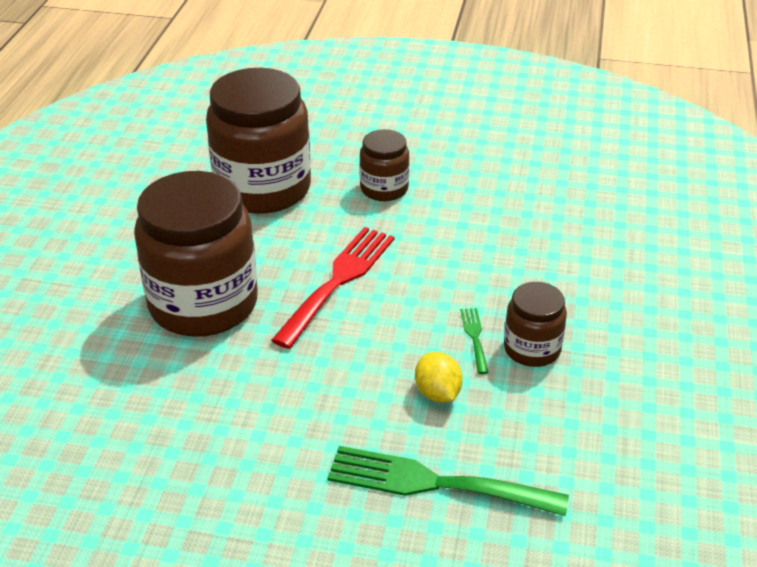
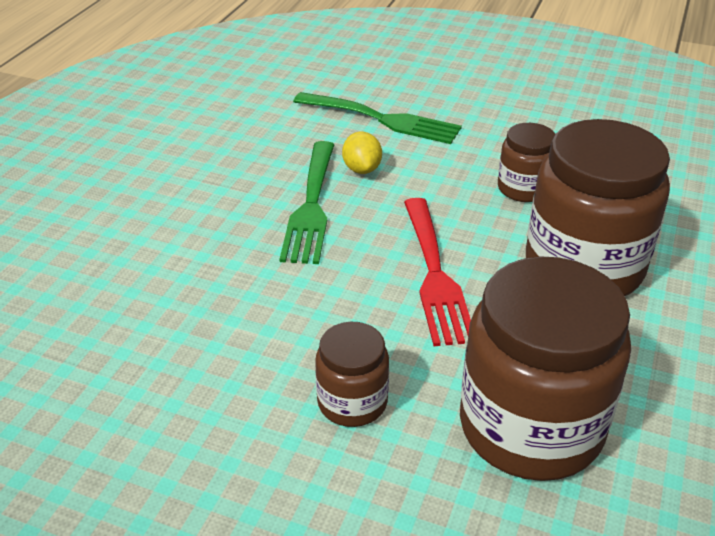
camera: 170 degrees left, 0 degrees up
(338, 281) = (435, 275): red fork -> red fork turned 45 degrees counterclockwise
(474, 337) = (311, 206): green fork -> green fork, size x2.20
(532, 349) = (263, 191): brown jar -> brown jar (523, 188)

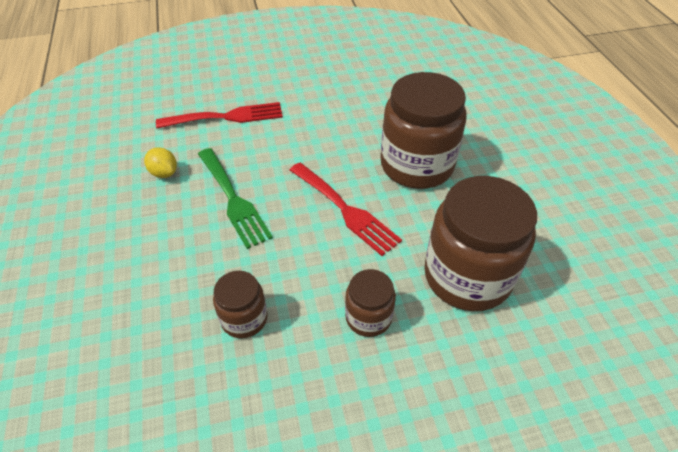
camera: 35 degrees left, 10 degrees up
(362, 169) = (243, 158): yellow lemon -> yellow lemon (164, 173)
(383, 119) = (226, 117): green fork -> red fork
(523, 188) = (347, 129): brown jar -> brown jar (244, 318)

